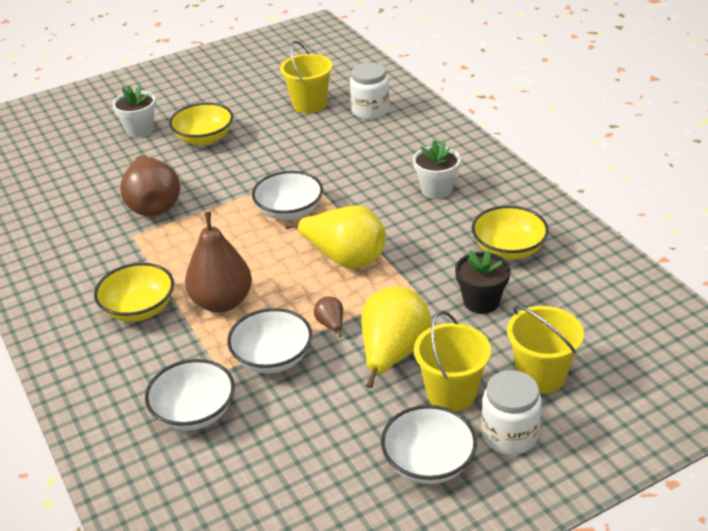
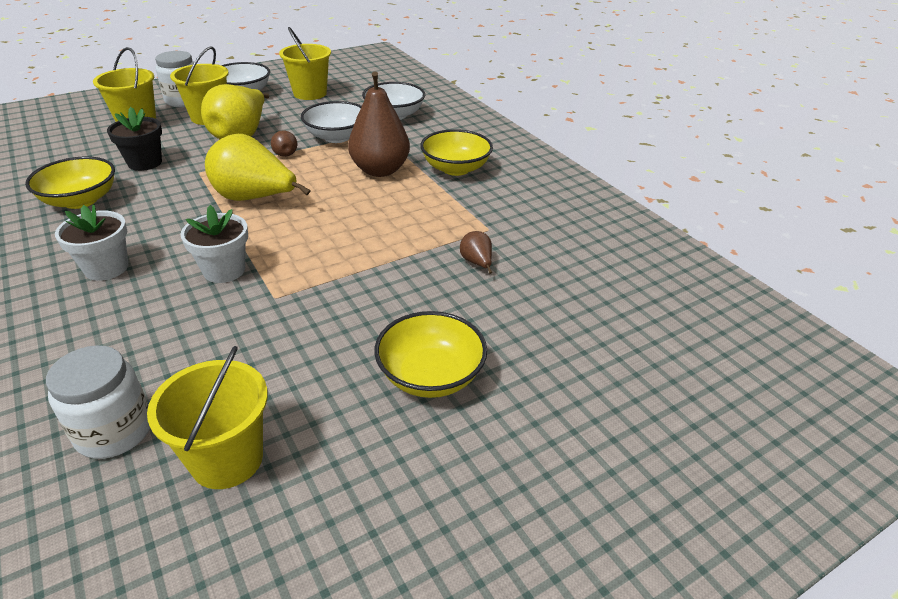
camera: 175 degrees right, 0 degrees up
(140, 130) = (552, 403): white flower pot -> white flower pot (224, 270)
(153, 205) = (477, 263): brown pear -> brown pear, size x0.44
(289, 211) = (304, 248): white bowl -> none
(322, 468) = (310, 93): none -> yellow bucket

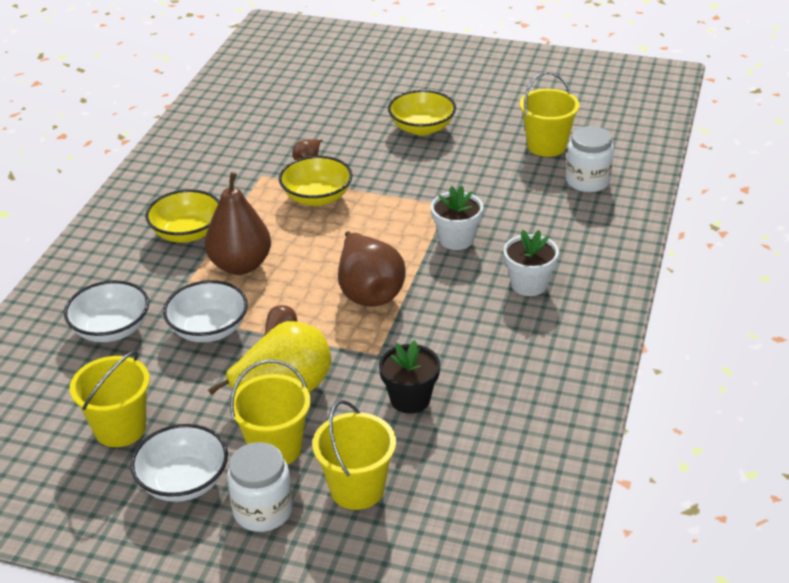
camera: 130 degrees left, 0 degrees up
(80, 200) = (502, 374): yellow bowl -> yellow bowl (317, 197)
(255, 199) = (369, 292): yellow pear -> brown pear

